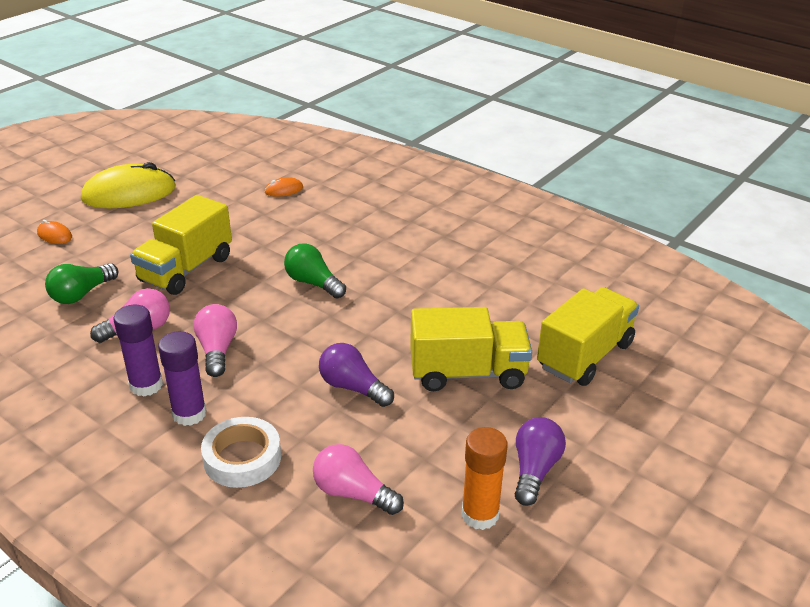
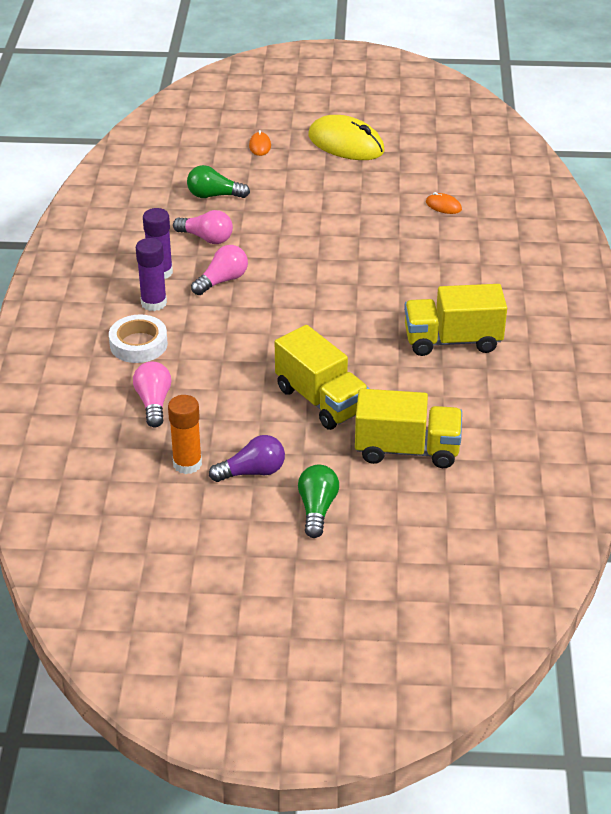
camera: 55 degrees right, 5 degrees up
(186, 269) = (289, 220): yellow truck -> yellow truck (452, 341)
(313, 283) = (341, 282): green light bulb -> green light bulb (317, 509)
(352, 387) = (249, 356): purple light bulb -> none

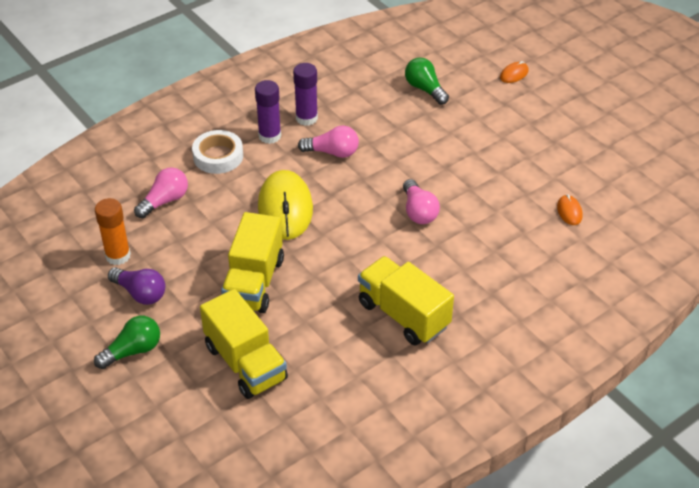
camera: 50 degrees right, 5 degrees up
(206, 238) = (371, 116): pink light bulb -> pink light bulb (418, 211)
(346, 143) = (578, 113): yellow mouse -> yellow mouse (285, 208)

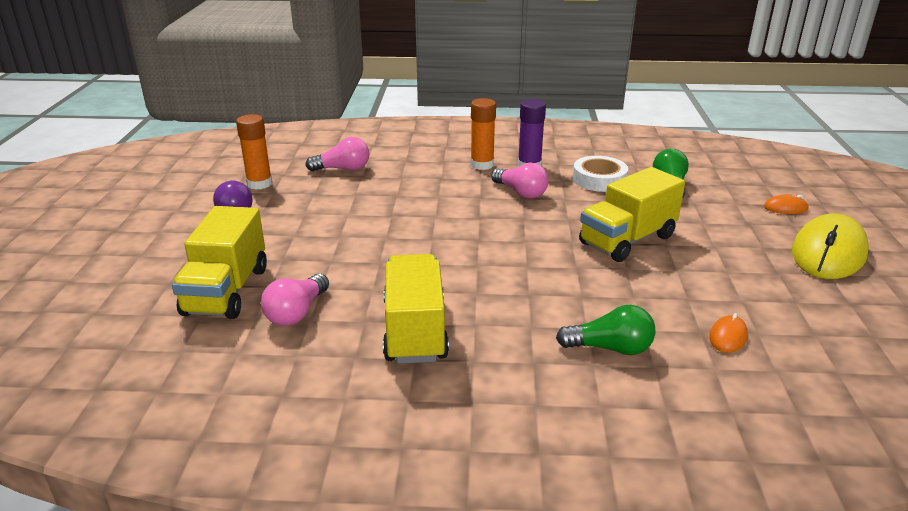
camera: 40 degrees right, 15 degrees down
(133, 351) = (168, 240): green light bulb -> green light bulb (610, 348)
(218, 156) = (423, 161): white tape -> white tape (599, 179)
(254, 282) = (324, 242): yellow truck -> yellow truck (627, 240)
(269, 136) = (482, 165): purple glue stick -> orange glue stick
(285, 208) = (426, 209): yellow mouse -> yellow mouse (828, 253)
(418, 211) = (545, 262): pink light bulb -> pink light bulb (297, 313)

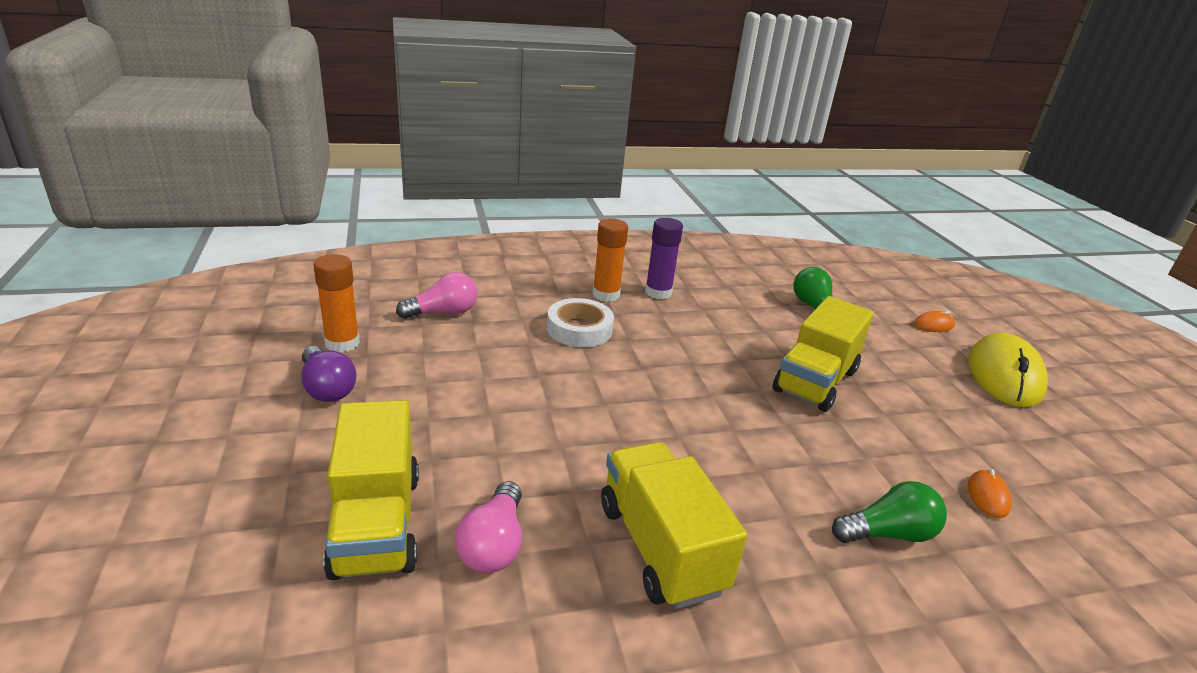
camera: 20 degrees left, 0 degrees up
(521, 192) = (669, 329): pink light bulb -> none
(599, 179) = (740, 305): white tape -> white tape (579, 329)

